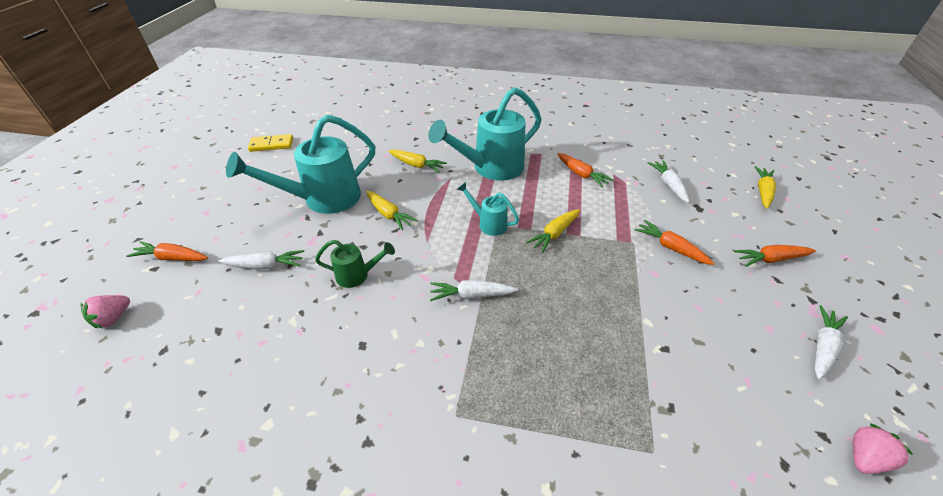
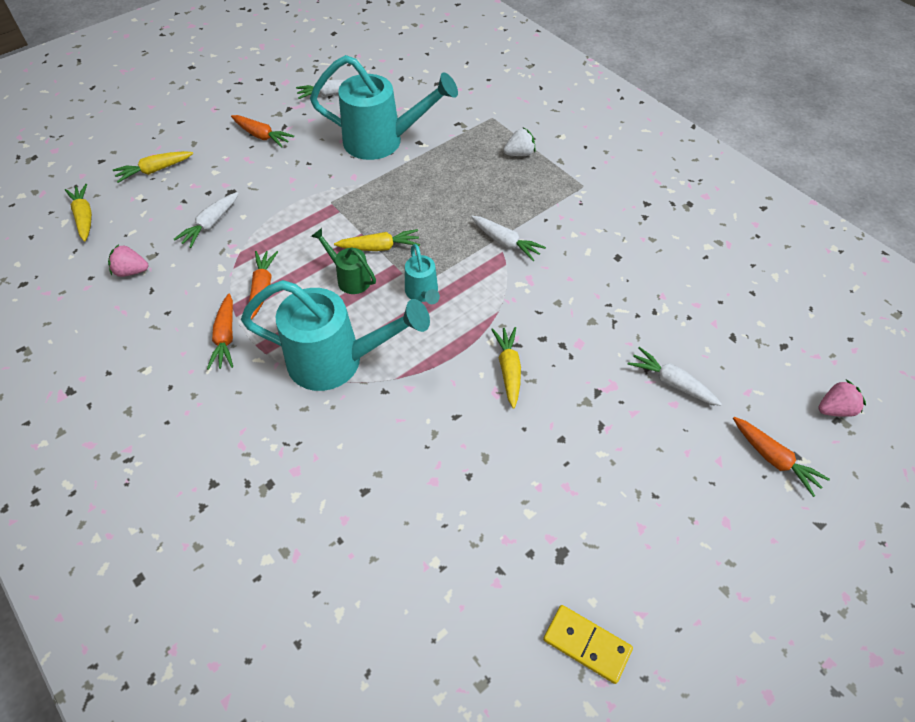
camera: 140 degrees left, 10 degrees up
(323, 199) = (567, 444): turquoise watering can -> turquoise watering can (382, 141)
(357, 275) = (587, 316): green watering can -> green watering can (350, 278)
(416, 165) = (413, 429): yellow carrot -> yellow carrot (84, 217)
(562, 411) = (519, 154): none -> white strawberry
(670, 247) = (311, 182): orange carrot -> orange carrot (225, 337)
(864, 457) = (397, 66): pink strawberry -> pink strawberry (131, 271)

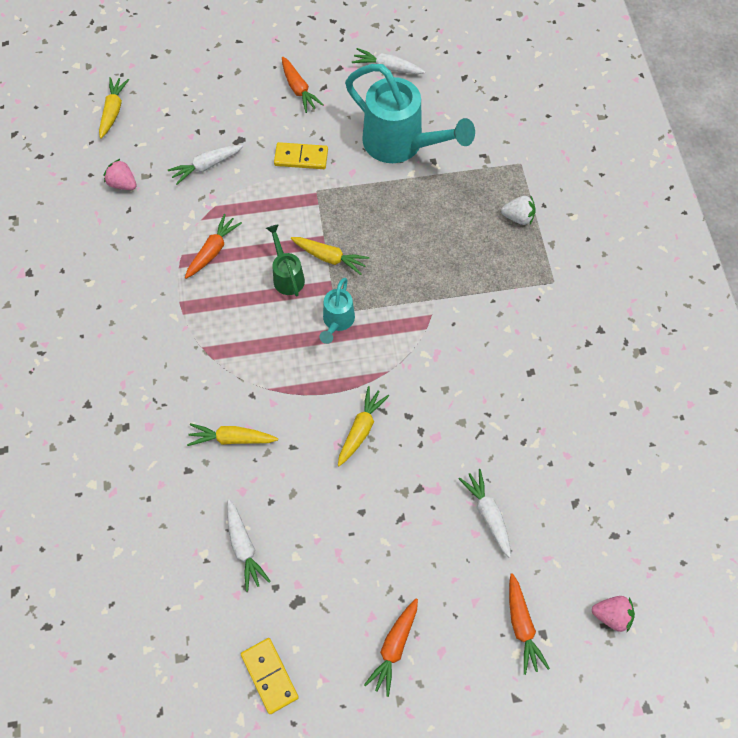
camera: 30 degrees right, 10 degrees up
(154, 170) = (191, 87): yellow carrot -> yellow carrot (232, 438)
(225, 337) = (161, 283): orange carrot -> orange carrot (394, 647)
(299, 184) = (301, 158): none -> yellow domino
(337, 361) = (231, 349): turquoise watering can -> none
(505, 242) = (440, 307): white carrot -> white carrot (244, 547)

